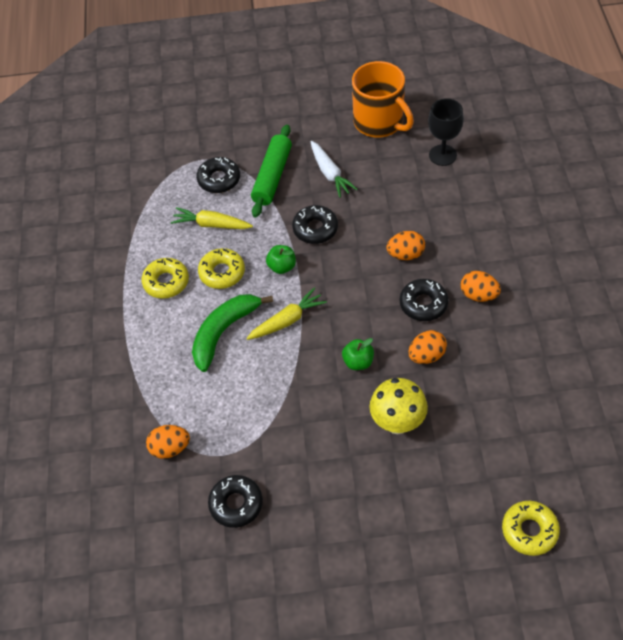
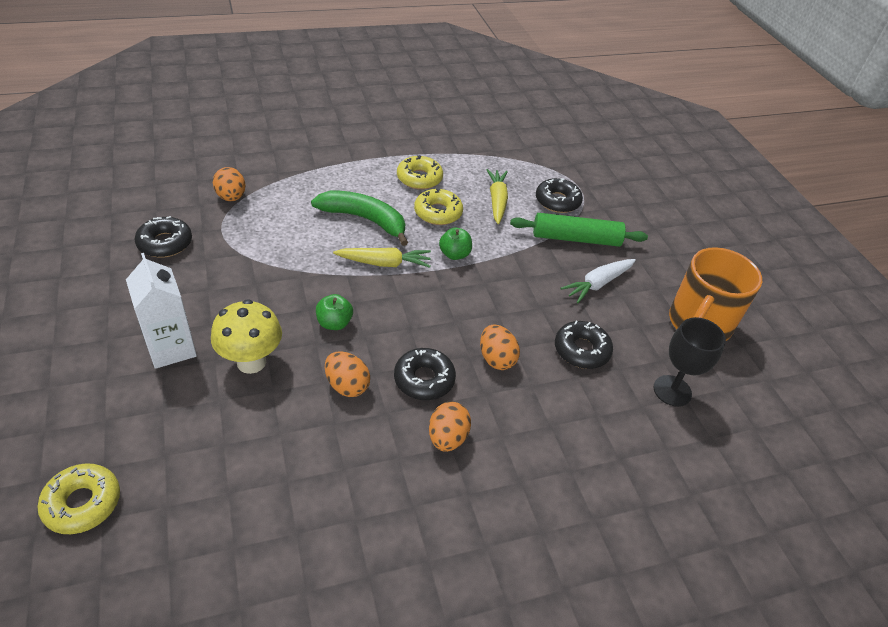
camera: 70 degrees right, 10 degrees down
(287, 320) = (384, 263): yellow carrot -> yellow carrot turned 45 degrees counterclockwise
(315, 229) = (513, 277): black donut -> black donut (581, 350)
(377, 485) = (171, 348): none -> white carton

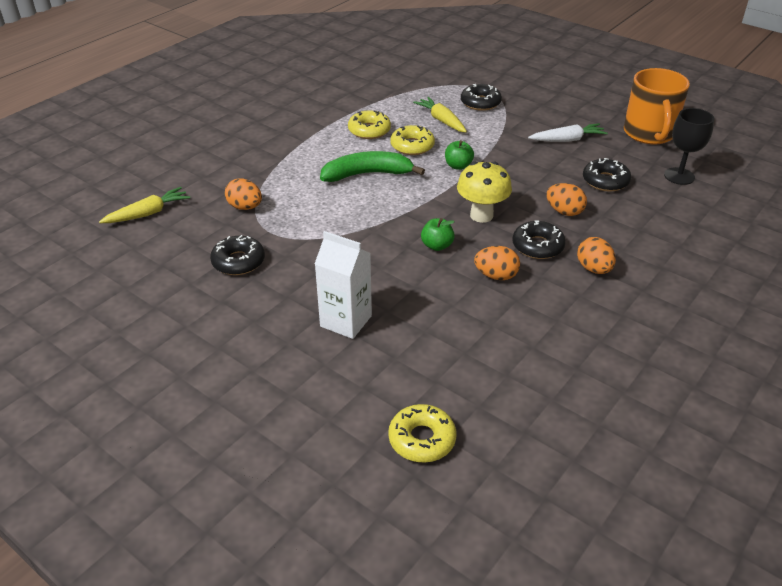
camera: 30 degrees left, 5 degrees down
(251, 362) = (414, 298): yellow mushroom -> yellow mushroom (481, 215)
(384, 263) = (419, 194): yellow carrot -> yellow carrot (148, 213)
(576, 239) = (521, 120): green rolling pin -> none
(598, 284) = (567, 140): white carrot -> white carrot turned 120 degrees counterclockwise

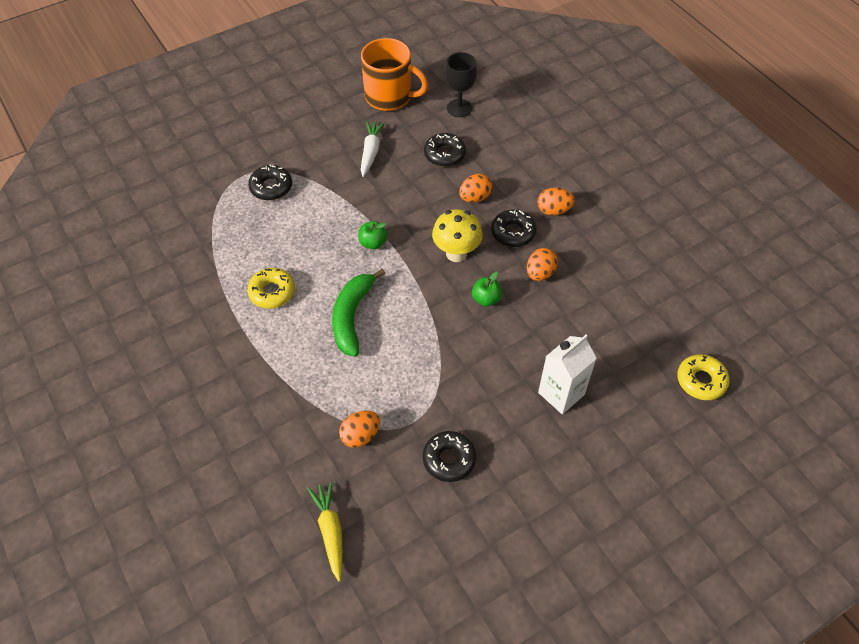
camera: 70 degrees left, 15 degrees up
(412, 146) = (320, 266): yellow donut -> none
(441, 120) = (286, 228): yellow carrot -> none

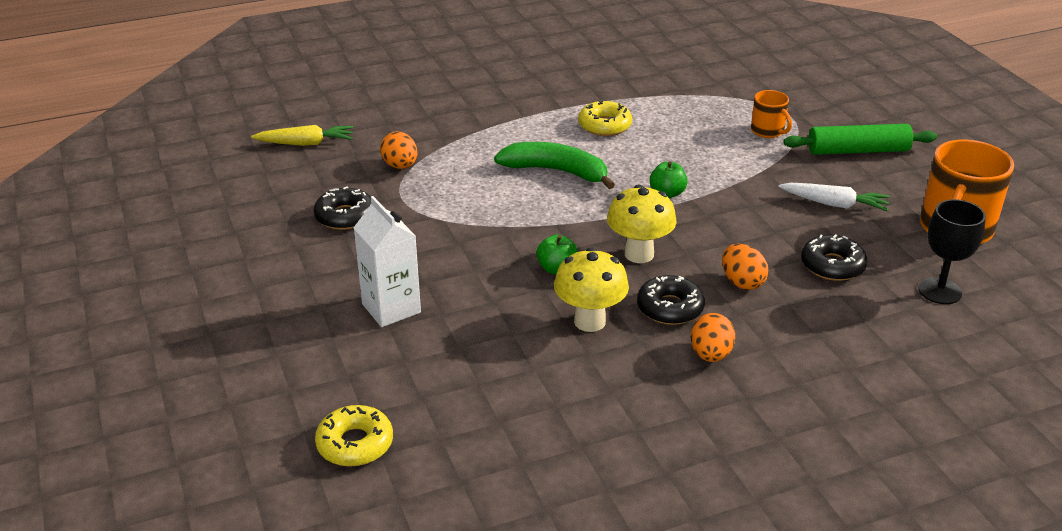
camera: 100 degrees right, 20 degrees down
(271, 187) = (768, 131): black donut -> orange mug
(295, 138) = (858, 151): none -> green rolling pin
(540, 273) = (589, 321): orange egg -> yellow mushroom

